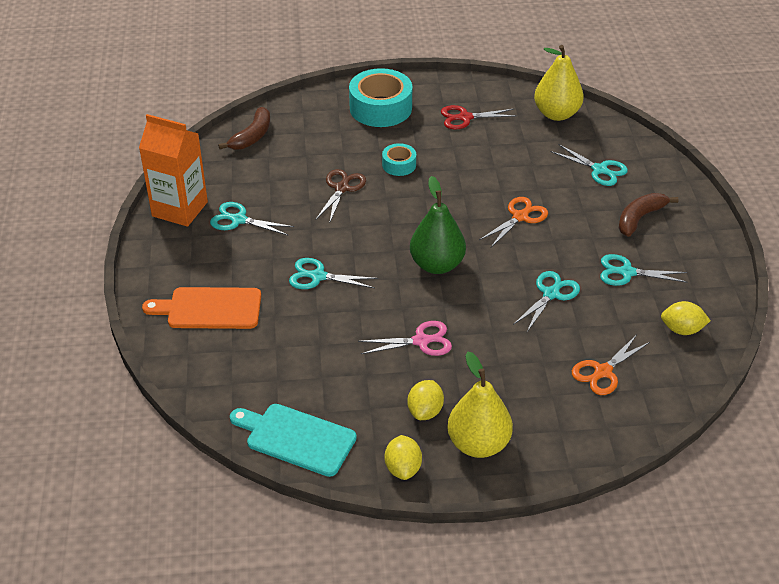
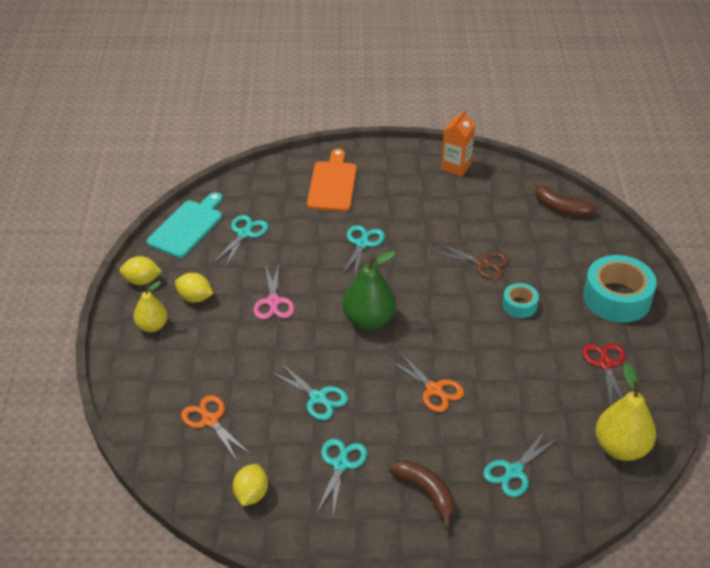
camera: 95 degrees right, 0 degrees up
(180, 209) = (456, 166): orange carton -> orange carton, size x0.66
(239, 220) = (440, 199): turquoise scissors -> turquoise scissors (244, 234)
(478, 444) = (152, 326): yellow pear -> yellow pear, size x0.63

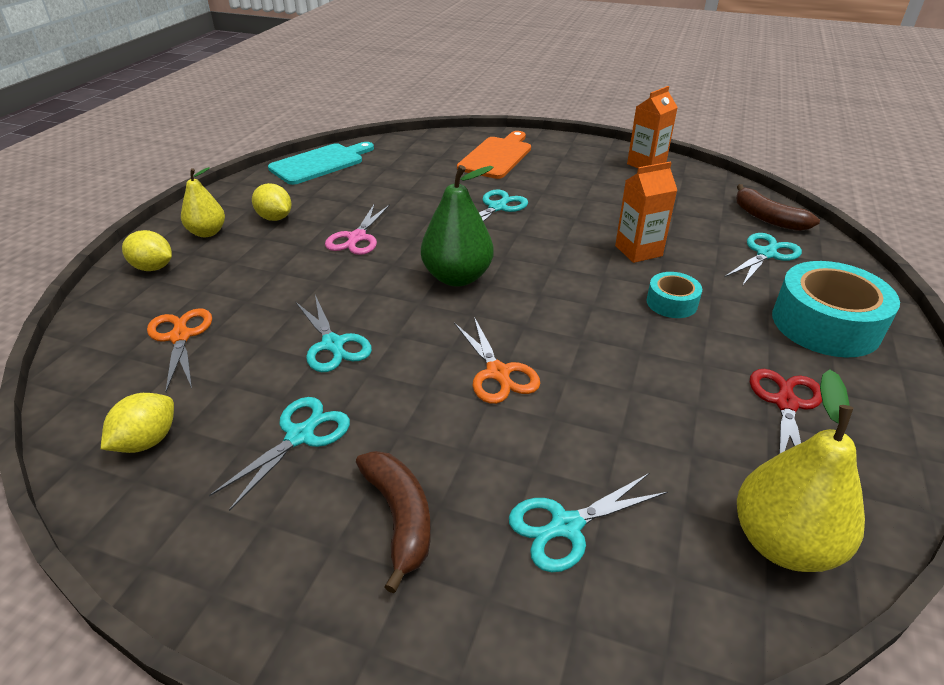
camera: 20 degrees right, 5 degrees down
(142, 281) = (235, 195): yellow lemon -> yellow lemon (153, 268)
(244, 234) = (373, 178): turquoise scissors -> turquoise scissors (766, 254)
(482, 263) = (638, 251): brown scissors -> orange carton

